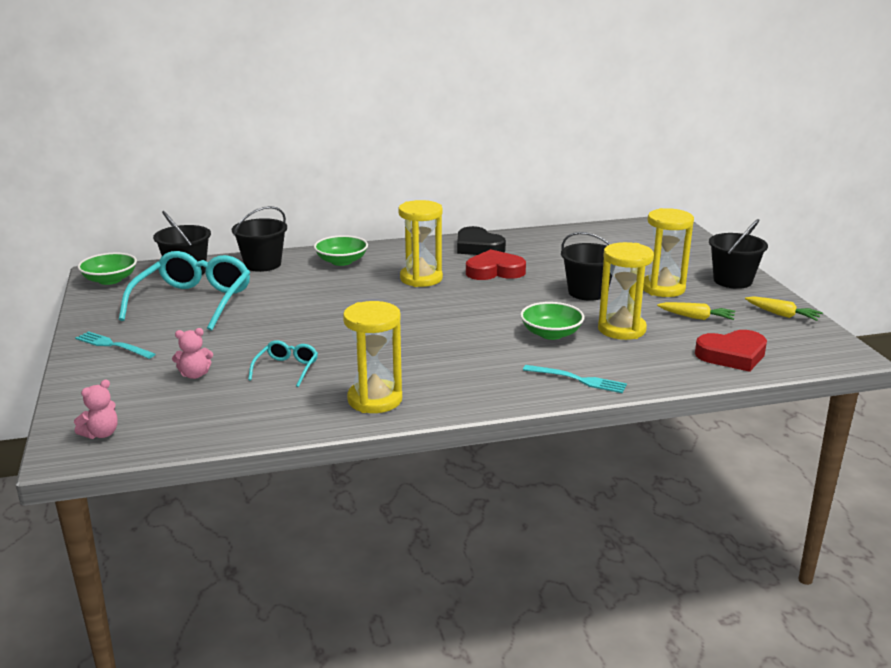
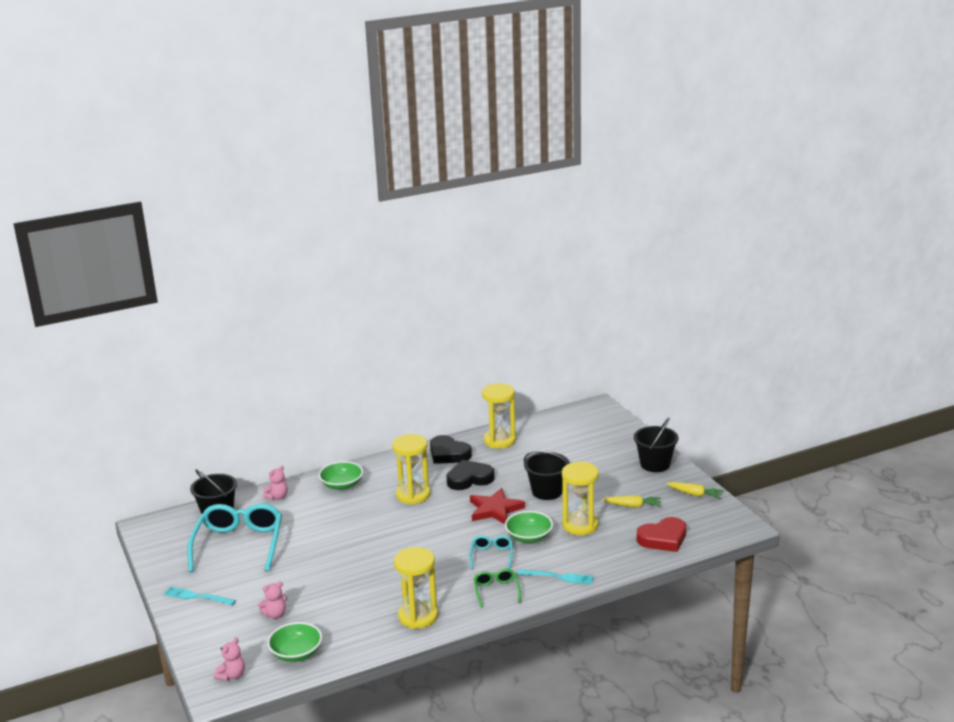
camera: 10 degrees left, 0 degrees up
(110, 280) = (157, 531): green bowl -> green bowl (296, 653)
(262, 264) = (277, 497): black bucket -> pink teddy bear
(286, 369) = (342, 599): turquoise glasses -> turquoise glasses (491, 555)
(489, 384) = (496, 591): none -> green glasses
(494, 271) = (469, 479): red heart -> black heart
(516, 302) = (495, 509): none -> red star
(663, 288) = (603, 480): yellow hourglass -> yellow hourglass (499, 440)

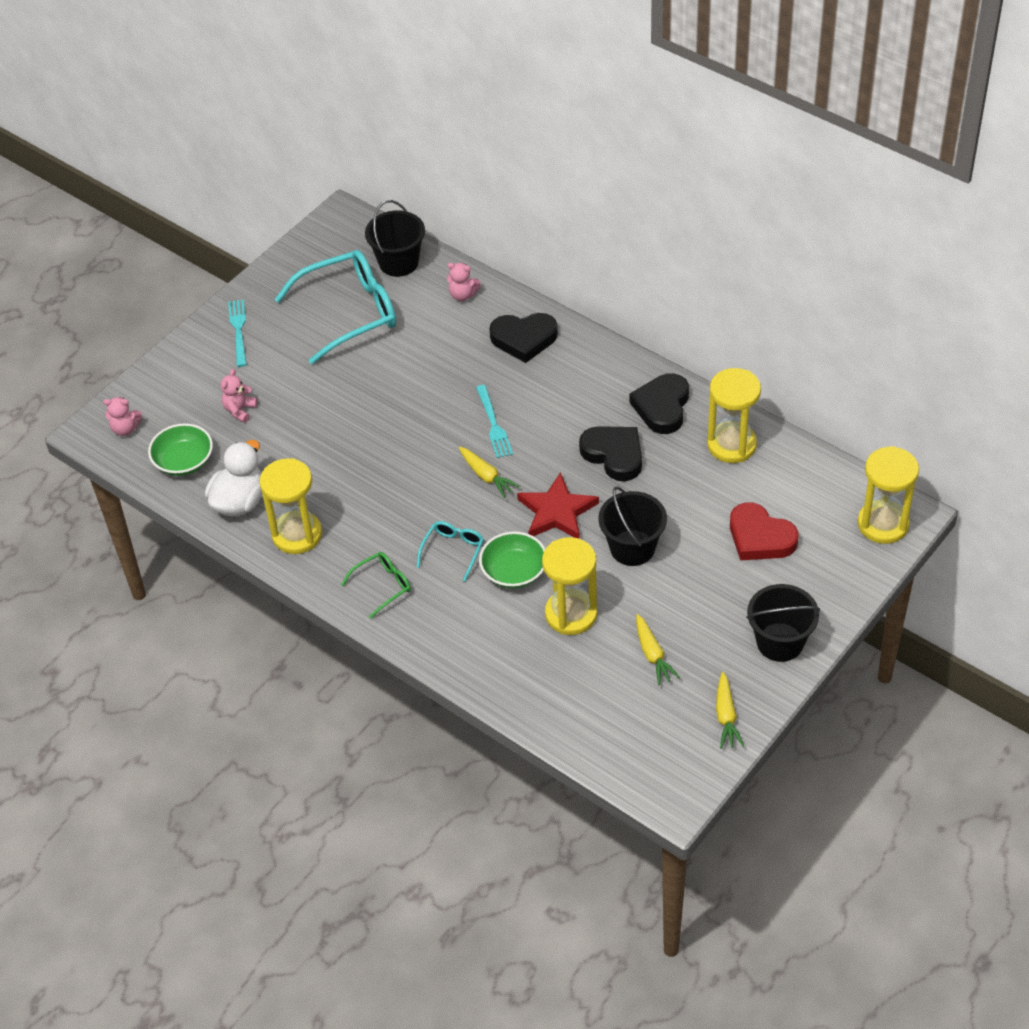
camera: 65 degrees right, 25 degrees up
(275, 614) = (240, 410): pink teddy bear -> pink teddy bear turned 75 degrees clockwise
(342, 485) = (524, 339): green bowl -> black heart
(362, 635) = (239, 502): none -> white duck
(413, 495) = (542, 416): yellow hourglass -> yellow hourglass (883, 524)
(441, 527) = (486, 476): none -> yellow carrot
(491, 555) = (453, 551): turquoise glasses -> turquoise glasses turned 45 degrees counterclockwise
(559, 577) = (443, 636): turquoise fork -> turquoise fork (494, 425)
(663, 538) = (591, 716): red heart -> red heart (760, 537)

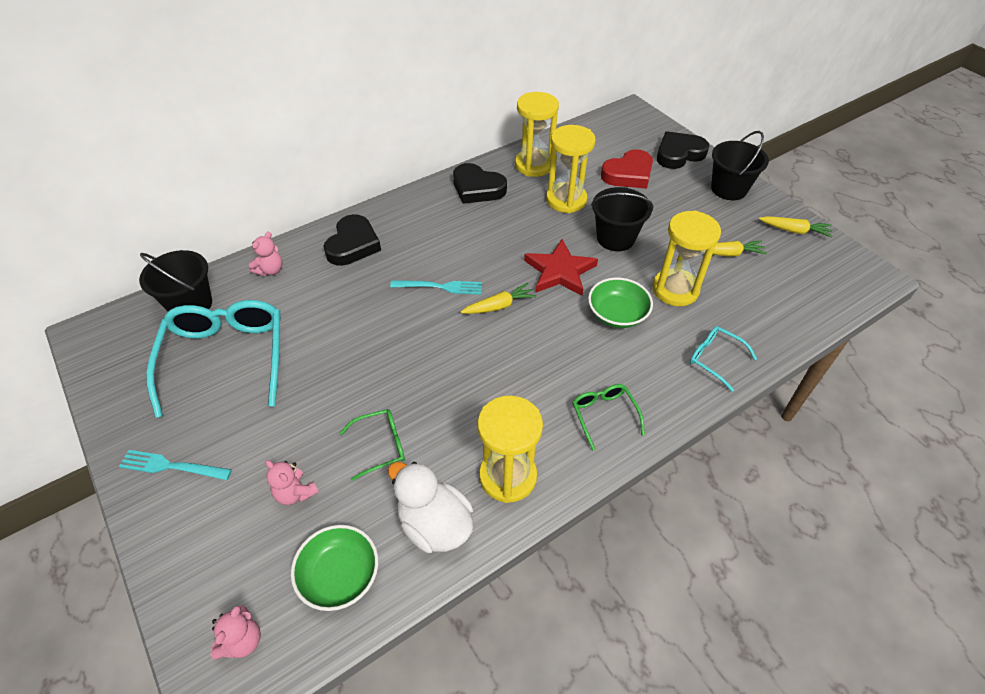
camera: 75 degrees left, 0 degrees up
(298, 445) = (381, 446): none -> green glasses
(453, 551) = (578, 350): turquoise glasses -> turquoise glasses (714, 359)
(614, 455) = (513, 224): black heart -> black heart (679, 154)
(883, 524) = (636, 122): yellow hourglass -> yellow hourglass (566, 200)

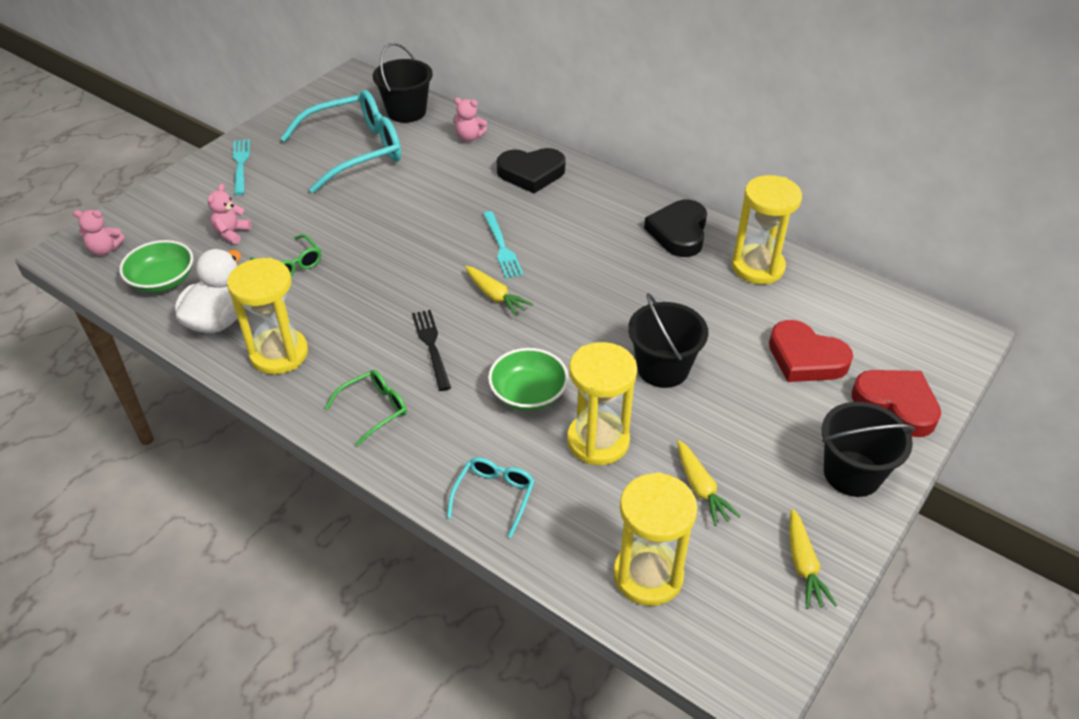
camera: 70 degrees right, 5 degrees down
(541, 360) = (431, 346): none -> black fork
(560, 271) = (574, 331): red star -> none
(566, 200) = (708, 310): yellow hourglass -> yellow hourglass (648, 575)
(679, 154) = (896, 404): black heart -> red heart

